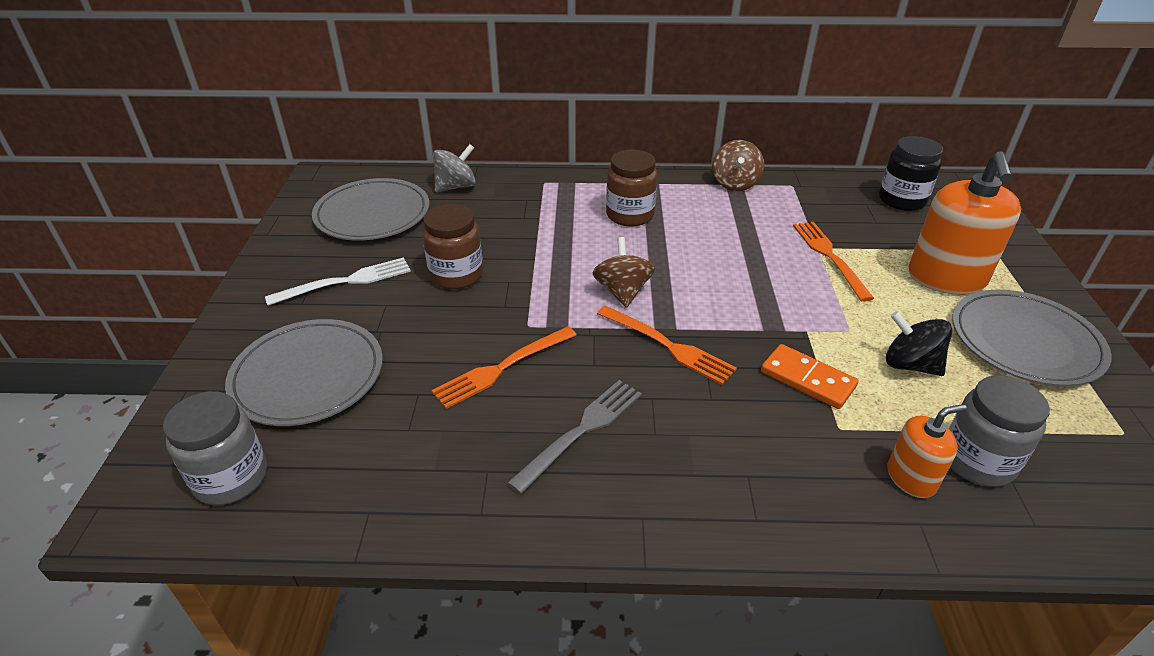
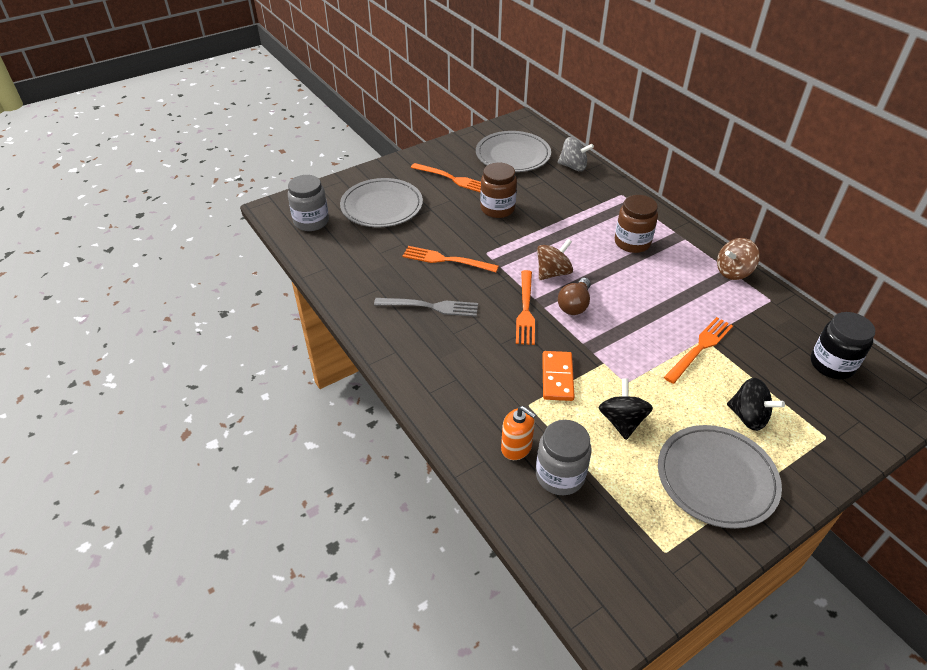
camera: 55 degrees right, 5 degrees up
(346, 281) = (452, 179): white fork -> orange fork
(693, 304) = (574, 305): none -> brown light bulb
(946, 278) = (748, 417): orange soap dispenser -> black spinning top

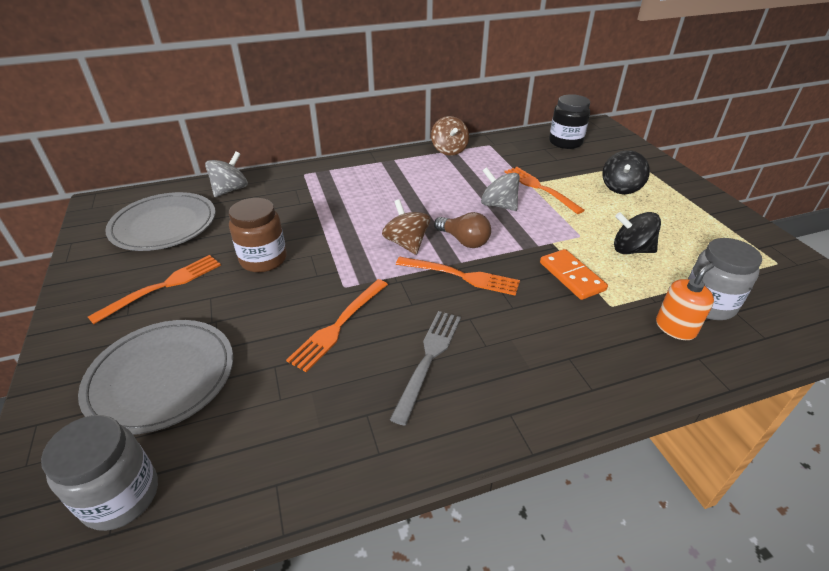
camera: 75 degrees left, 5 degrees down
(557, 377) = (571, 276): orange domino -> orange domino turned 45 degrees clockwise
(632, 242) = (383, 186): brown jar -> none
(646, 320) = (498, 205): none -> grey spinning top
(716, 478) = (690, 218): grey plate -> none
(748, 417) = (621, 188): black spinning top -> black spinning top turned 150 degrees clockwise

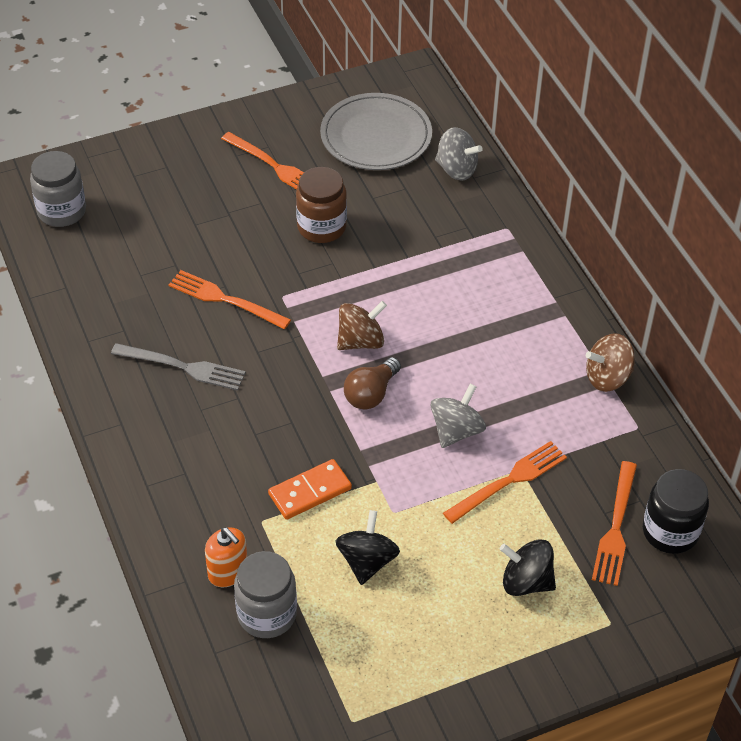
camera: 85 degrees right, 10 degrees up
(162, 377) = (163, 199): grey plate -> none
(462, 276) = (304, 391): orange fork -> orange fork (616, 528)

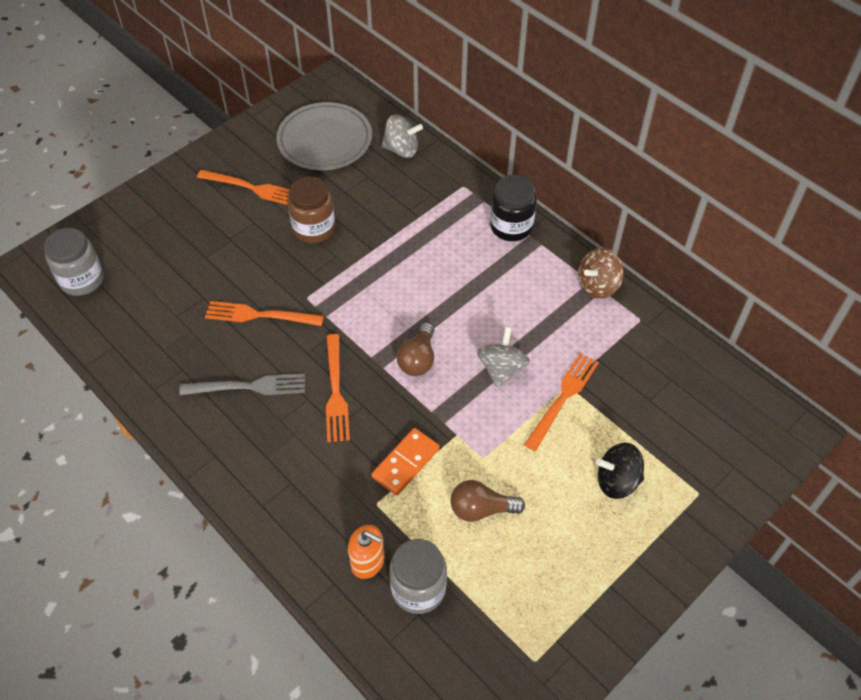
camera: 20 degrees left, 5 degrees up
(361, 341) = (389, 316): brown spinning top -> none
(367, 561) = (481, 509): black spinning top -> brown light bulb
(616, 528) = (664, 410): orange fork -> orange fork (336, 392)
(670, 531) = (706, 398): black jar -> black jar (511, 227)

